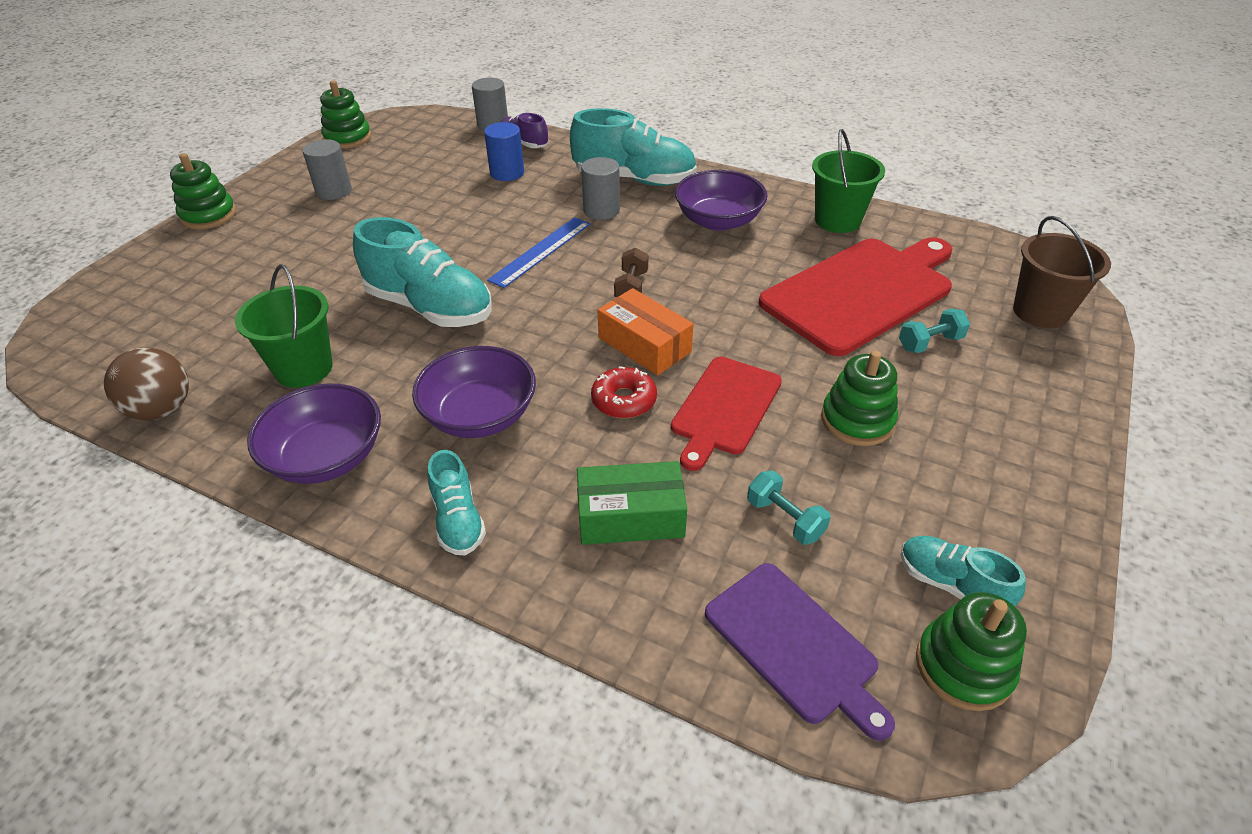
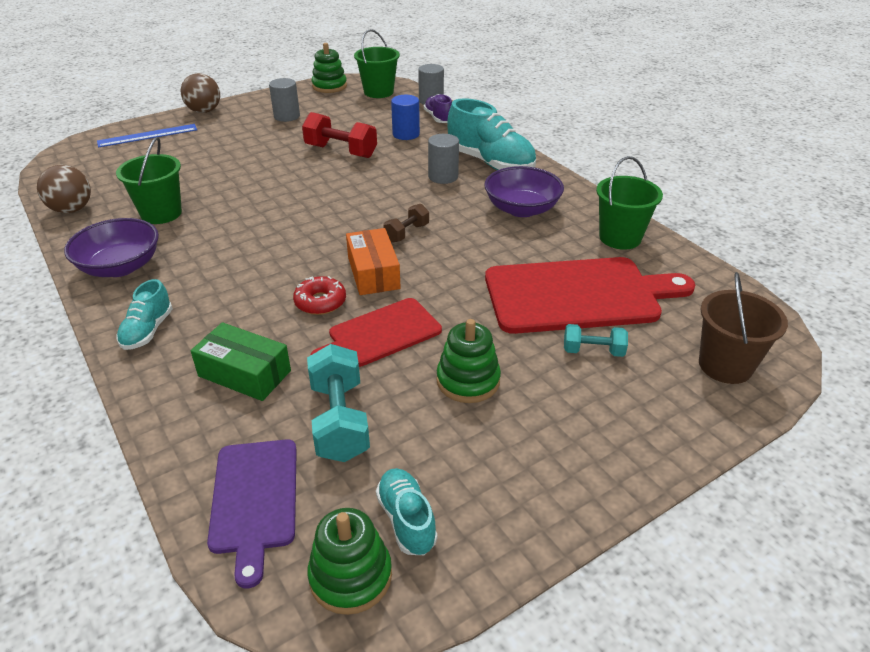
camera: 30 degrees right, 5 degrees down
(208, 215) = (204, 111): green stacking toy -> brown ball
(418, 130) = (378, 92): none -> green bucket
(430, 307) = (266, 203): turquoise shoe -> none
(452, 216) = (341, 151): none -> red dumbbell
(480, 415) = (225, 276): purple bowl -> none
(541, 251) = (372, 190): blue ruler -> blue ruler (148, 135)
(785, 519) = (339, 420): turquoise dumbbell -> turquoise dumbbell, size x1.73

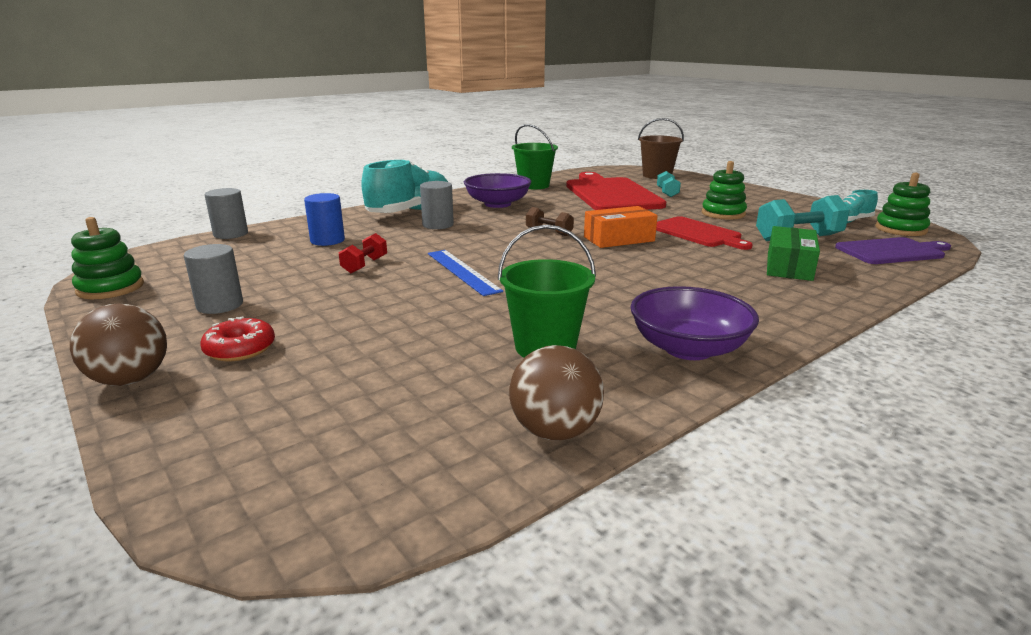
camera: 95 degrees left, 15 degrees down
(148, 135) = (227, 422): blue ruler -> blue ruler (462, 271)
(148, 331) = (782, 310): turquoise shoe -> none
(320, 302) = (674, 252): red donut -> red donut (240, 349)
(341, 151) = (365, 265): red dumbbell -> red dumbbell, size x0.58
(378, 92) = (171, 258): green bucket -> none
(438, 118) = (288, 230): purple shoe -> none

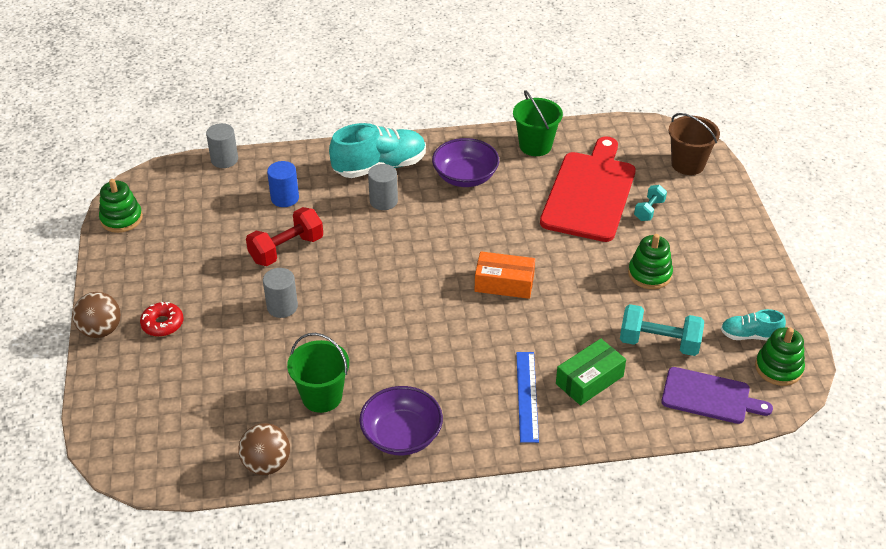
camera: 30 degrees right, 20 degrees up
(220, 305) = (173, 268): grey cylinder -> grey cylinder (282, 307)
(365, 265) = (286, 249): red dumbbell -> red dumbbell, size x1.73
(462, 271) = (344, 286): blue ruler -> blue ruler (527, 396)
(549, 232) = (459, 249): brown dumbbell -> none
(697, 233) = (581, 300): red cutting board -> none

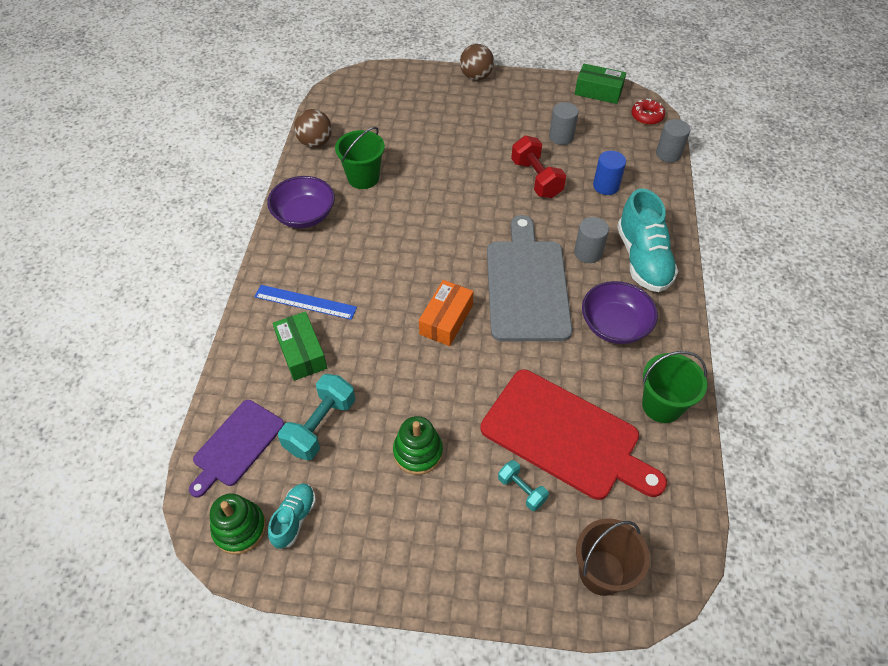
camera: 105 degrees right, 10 degrees up
(121, 219) = (598, 91): green stacking toy -> green box
(162, 324) = (471, 105): red donut -> red donut (647, 116)
(282, 307) = (467, 168): grey cylinder -> grey cylinder (561, 137)
(440, 236) = (527, 285): none -> grey cutting board

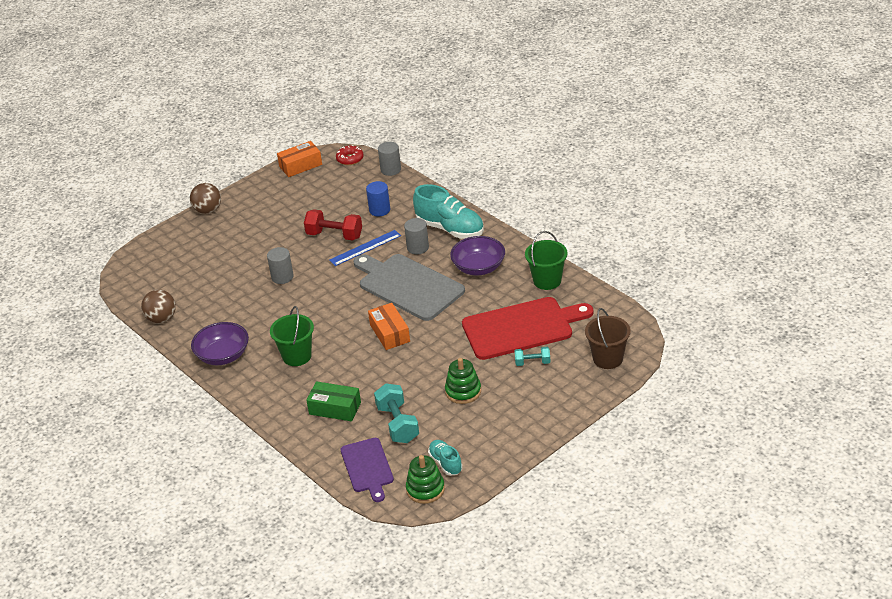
camera: 45 degrees left, 15 degrees down
(305, 302) = (297, 389): blue ruler -> blue ruler (365, 248)
(363, 178) = (227, 311): green bucket -> green bucket (297, 356)
(561, 137) = (315, 204): grey cylinder -> grey cylinder (282, 277)
(598, 91) = (300, 165): green box -> orange box

